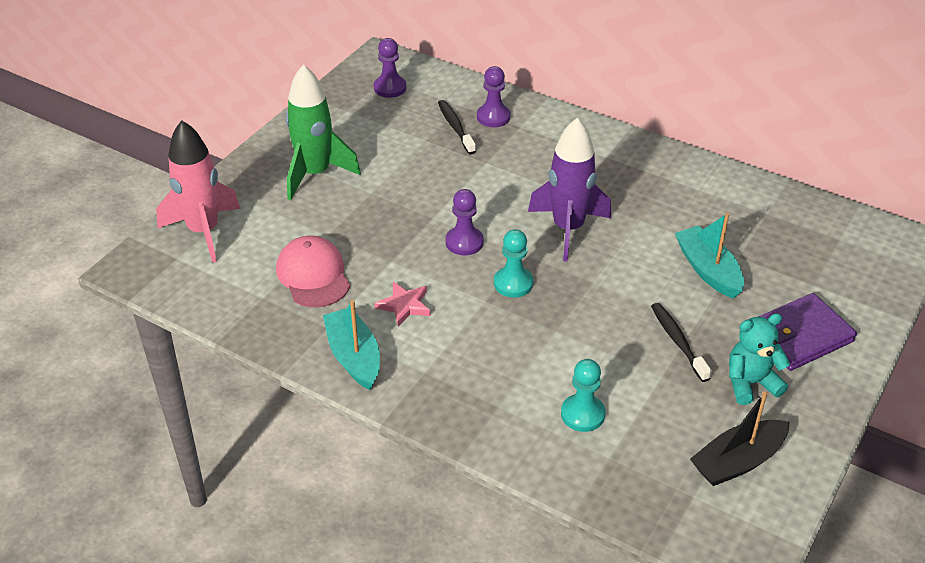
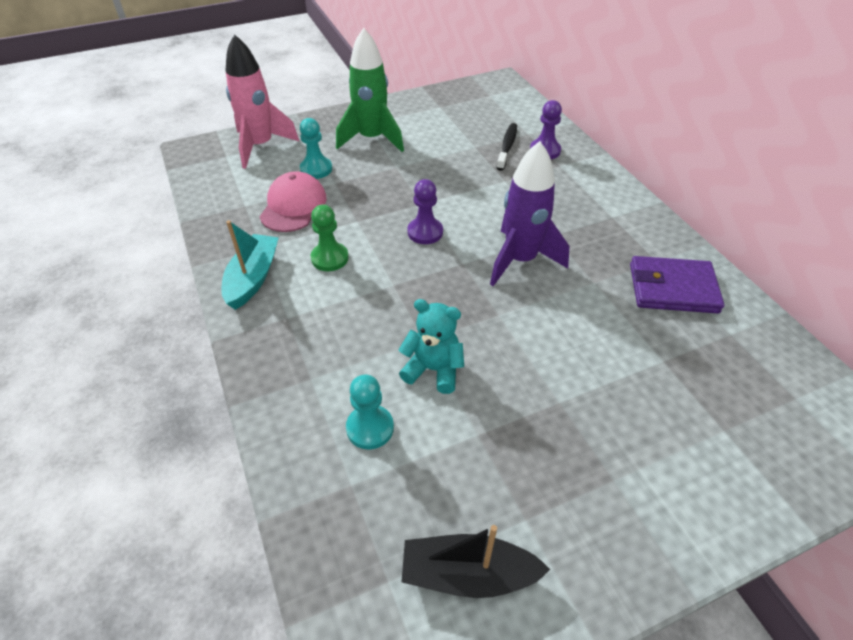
camera: 35 degrees right, 5 degrees up
(390, 88) = (486, 103): purple pawn -> none
(404, 305) = (330, 258): pink star -> green pawn
(513, 283) = (429, 282): turquoise pawn -> turquoise pawn (316, 169)
(678, 341) = (524, 410): black toothbrush -> none
(708, 270) = (618, 358): turquoise boat -> none
(750, 383) = (559, 496): turquoise teddy bear -> turquoise teddy bear (433, 369)
(800, 335) = (661, 476): purple wallet -> purple wallet (672, 288)

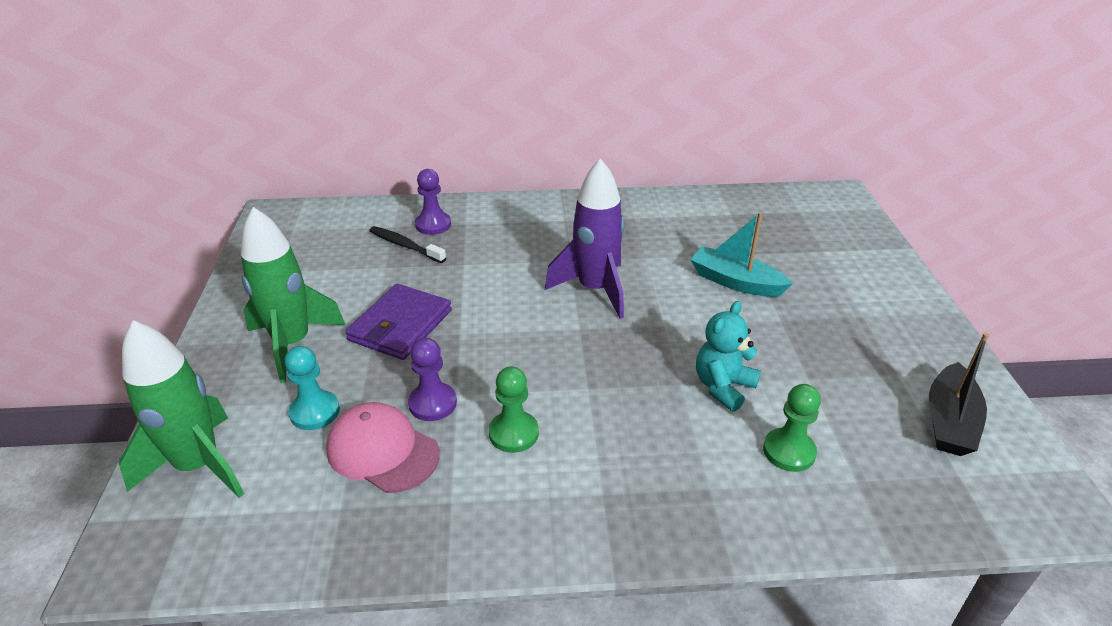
camera: 70 degrees left, 10 degrees down
(253, 278) = (512, 520): turquoise boat -> turquoise boat (735, 282)
(260, 146) = (199, 466): pink rocket -> green rocket
(370, 428) = (789, 451): turquoise pawn -> green pawn
(425, 232) = (513, 342): purple pawn -> purple pawn (432, 403)
(672, 288) = (671, 221): purple wallet -> purple wallet (400, 325)

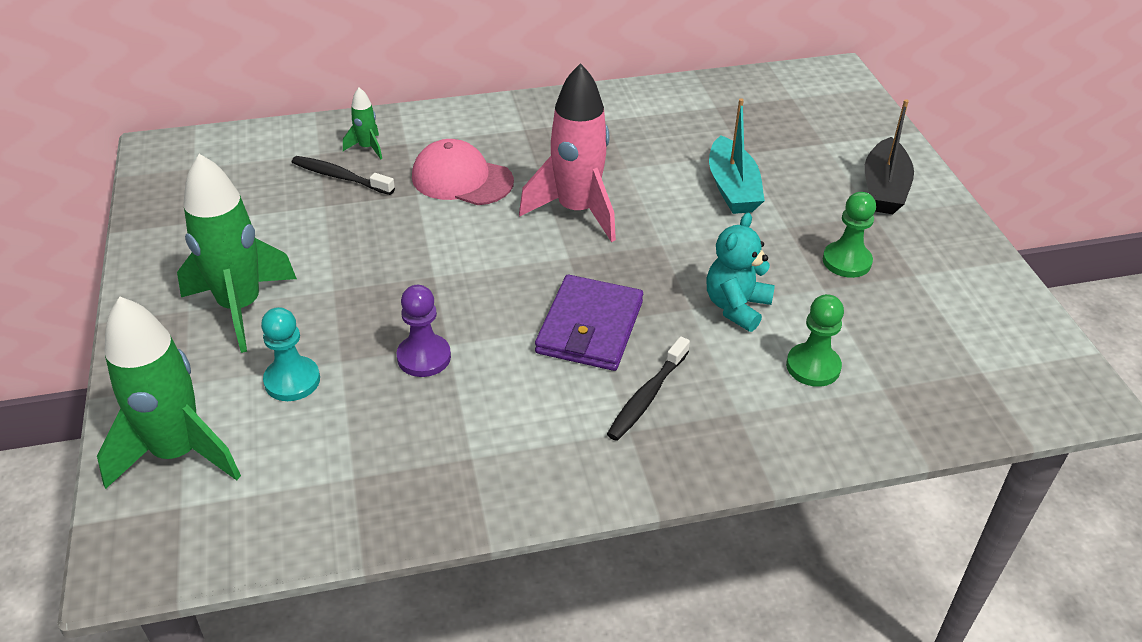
camera: 10 degrees left, 5 degrees up
(382, 451) = (382, 414): pink cap -> pink cap (462, 179)
(400, 325) = (362, 273): purple wallet -> purple wallet (589, 327)
(433, 225) = (367, 148): purple pawn -> green rocket
(513, 433) = (521, 379): green pawn -> green pawn (846, 261)
(595, 289) = (577, 211): purple rocket -> pink rocket
(625, 462) = (647, 396): none -> black toothbrush
(735, 282) = (732, 188): turquoise boat -> turquoise boat turned 120 degrees counterclockwise
(949, 421) = (969, 319): black boat -> black boat (884, 188)

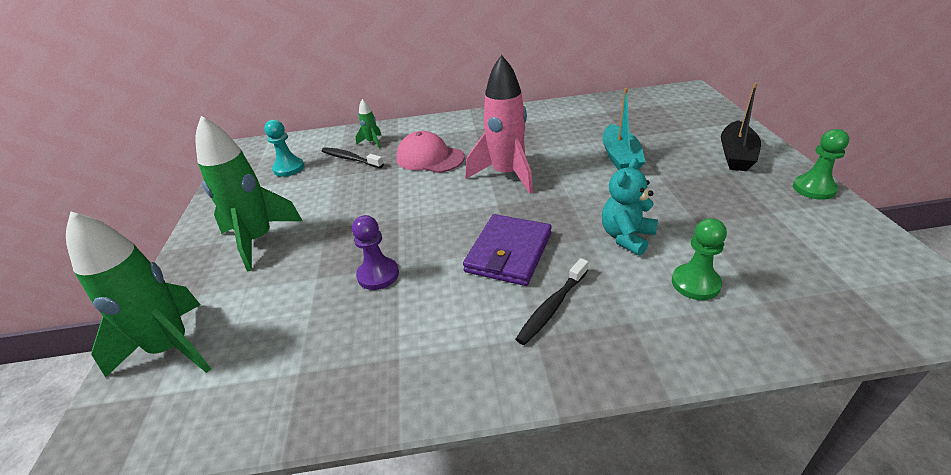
camera: 10 degrees right, 5 degrees down
(292, 380) = (276, 292): turquoise pawn -> turquoise pawn (289, 168)
(846, 261) = (714, 203): green pawn -> green pawn (813, 189)

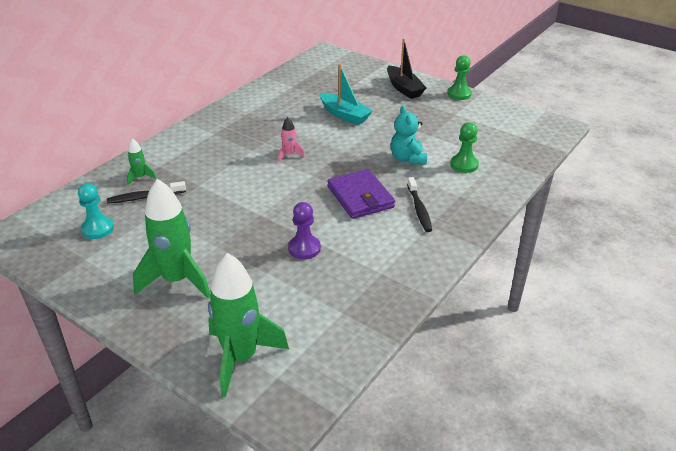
camera: 50 degrees left, 0 degrees up
(430, 158) = (213, 168): pink cap -> none
(506, 174) = (289, 155): pink rocket -> pink rocket, size x0.45

